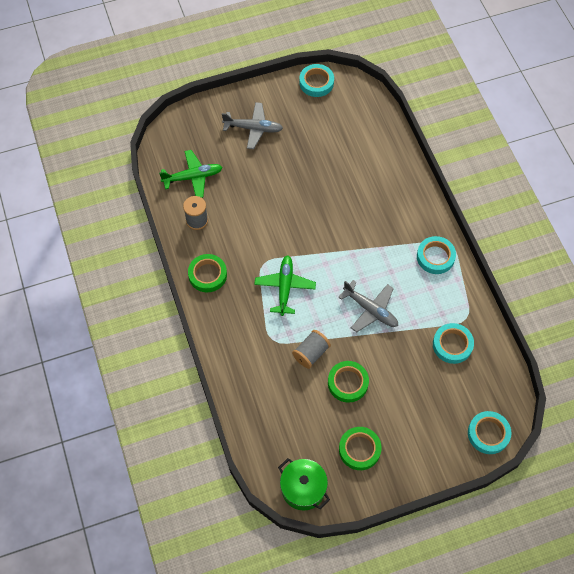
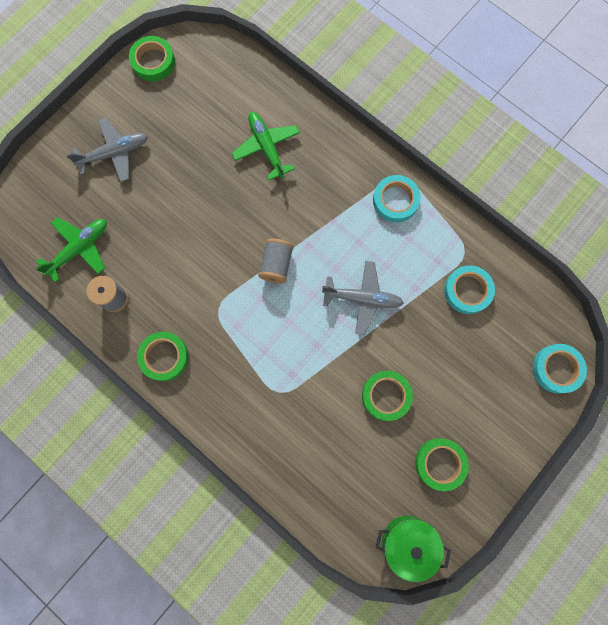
camera: 30 degrees left, 15 degrees up
(285, 287) = (257, 323): green plane -> green plane (266, 147)
(311, 353) = (328, 384): grey spool -> grey spool (276, 265)
(316, 83) = (153, 61): turquoise tape -> green tape

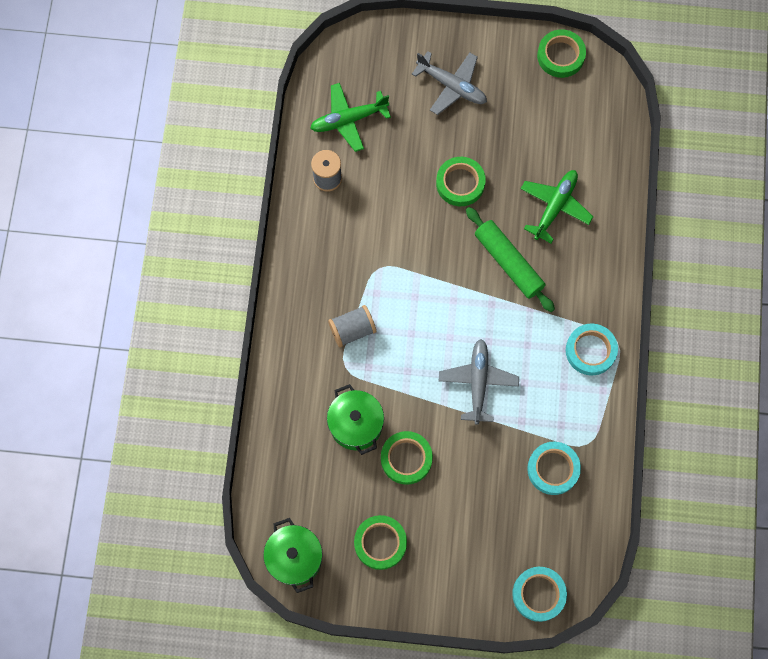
camera: 55 degrees right, 5 degrees down
(79, 248) = (348, 120): green plane -> green plane turned 150 degrees clockwise
(164, 357) = (308, 253): green tape -> green tape (460, 183)
(276, 265) = (454, 289): grey spool -> grey spool (352, 330)
(285, 211) = (508, 262): none -> green rolling pin
(332, 416) = (356, 424): none -> green pot
(362, 298) = (478, 382): grey plane -> grey plane turned 150 degrees counterclockwise

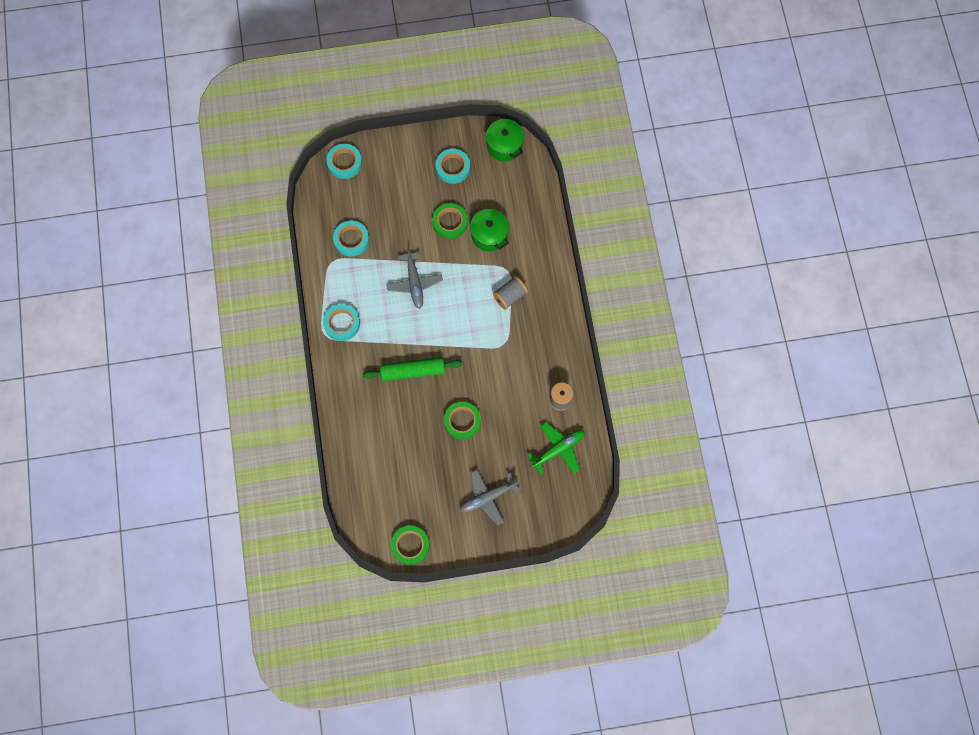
camera: 165 degrees right, 0 degrees up
(380, 543) = (453, 168): green tape -> turquoise tape
(452, 86) = (488, 497): grey plane -> grey plane turned 45 degrees counterclockwise
(508, 262) = (413, 371): green rolling pin -> green rolling pin turned 45 degrees counterclockwise
(555, 206) = (388, 421): green plane -> none

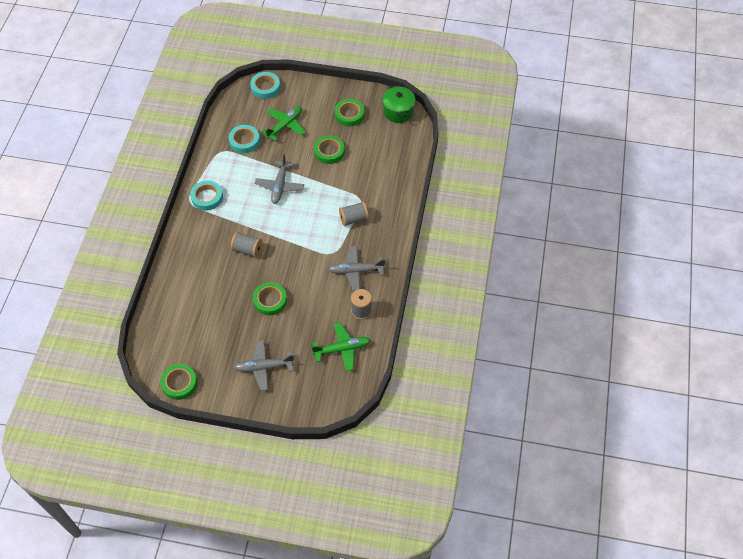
camera: 20 degrees right, 15 degrees down
(388, 205) = (285, 125): none -> green plane
(413, 371) = (247, 249): green rolling pin -> grey spool
(453, 168) = (349, 114): turquoise tape -> green tape
(489, 235) = (357, 170): green pot -> none
(536, 356) = (356, 271): none -> grey plane

